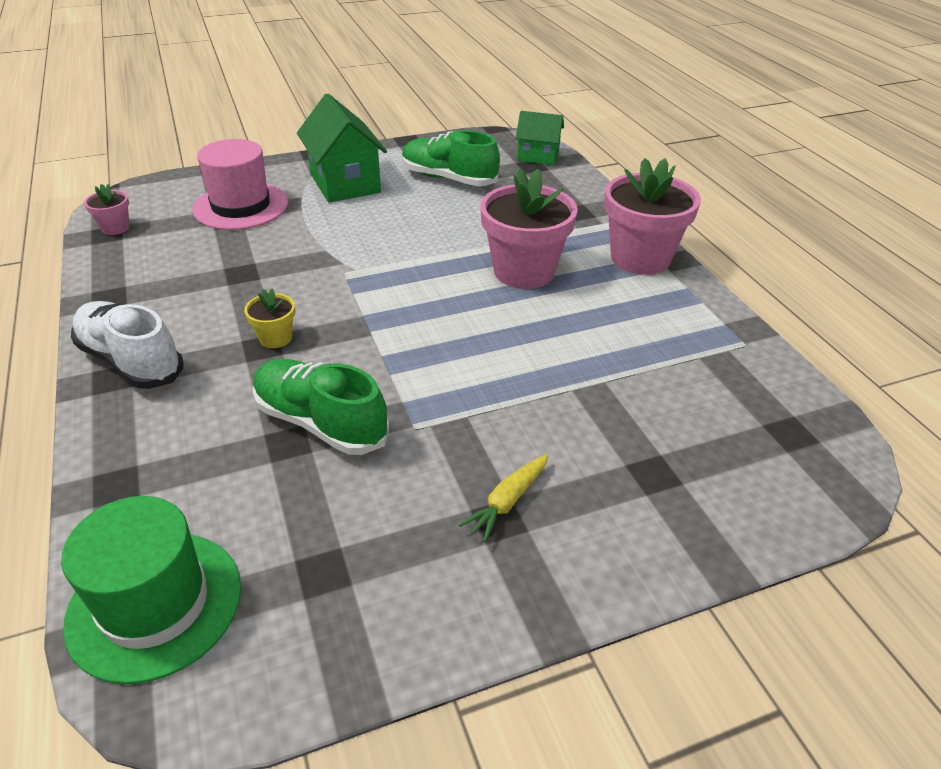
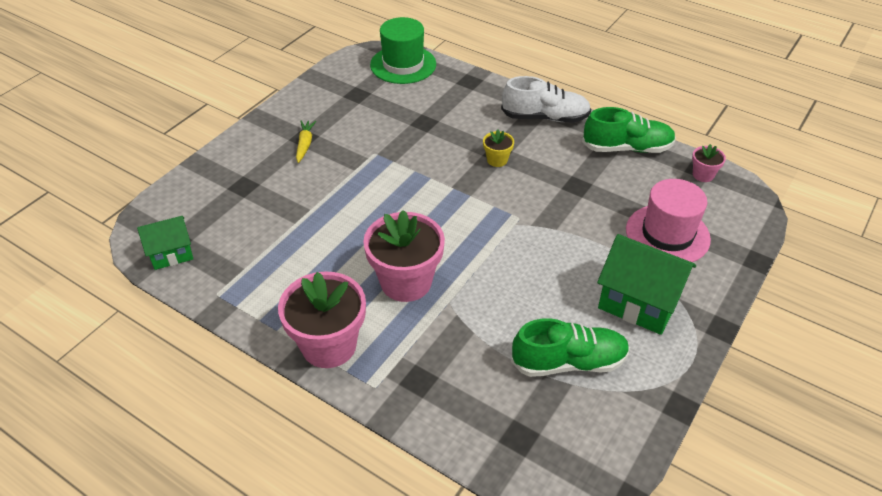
camera: 145 degrees right, 5 degrees up
(320, 422) = (420, 135): green shoe -> green shoe (627, 148)
(538, 156) = (528, 460): green house -> green house (171, 254)

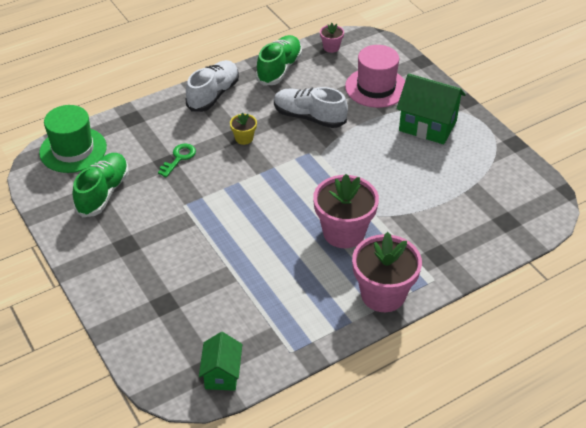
camera: 65 degrees left, 0 degrees up
(305, 144) = (137, 247): yellow carrot -> none
(436, 128) = (179, 158): none -> green key
(568, 196) = (309, 117): none -> white shoe
(569, 362) = (459, 176): green shoe -> green shoe (103, 193)
(638, 303) = (427, 126): green house -> green house turned 60 degrees clockwise

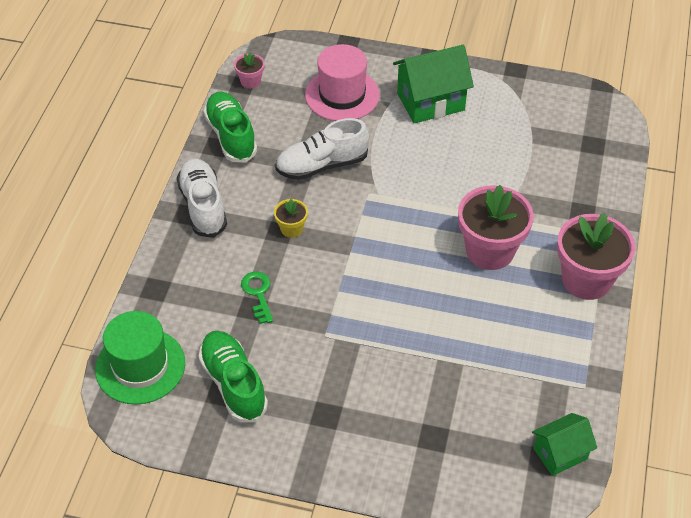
camera: 45 degrees left, 5 degrees up
(222, 374) = (560, 453): green house -> green house turned 75 degrees counterclockwise

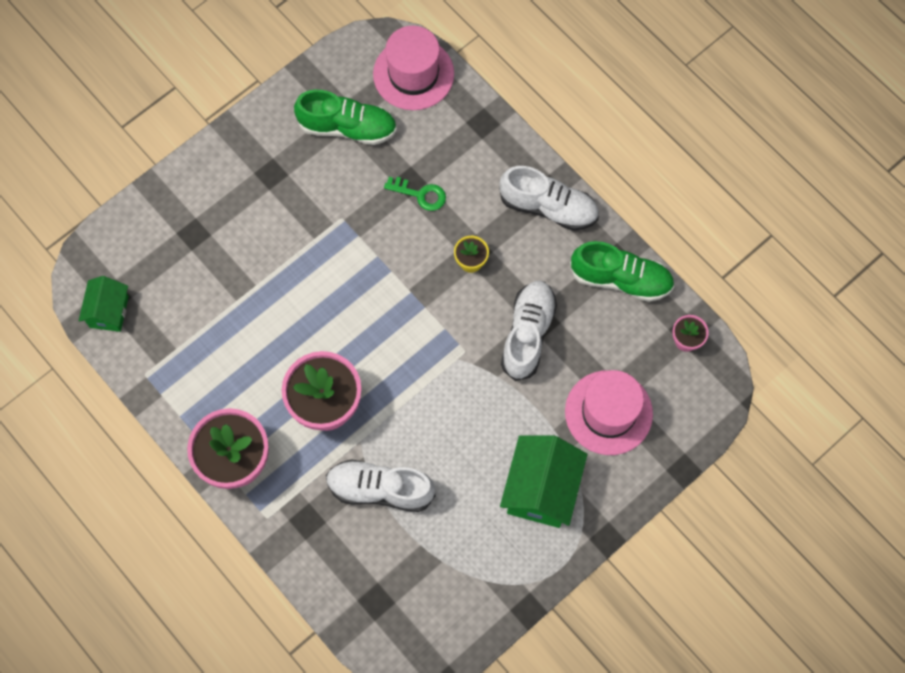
camera: 125 degrees right, 20 degrees up
(140, 366) = (413, 74): green hat -> pink hat
(517, 184) = (380, 489): none -> white shoe

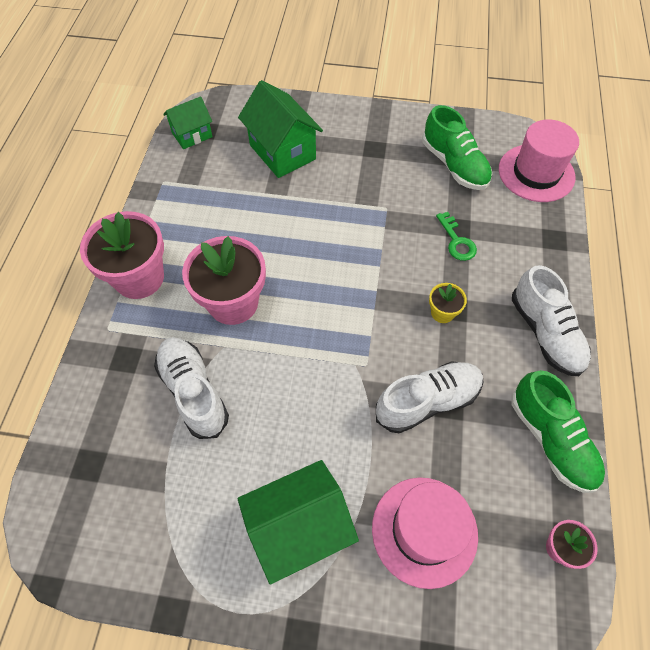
camera: 50 degrees right, 10 degrees down
(203, 251) = (282, 152): none -> green house

